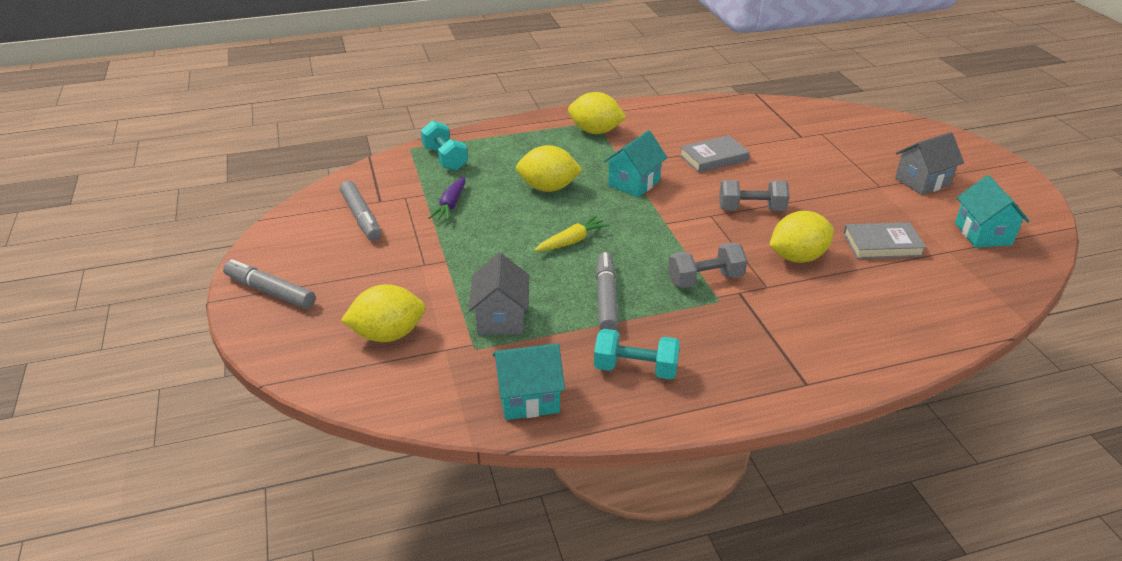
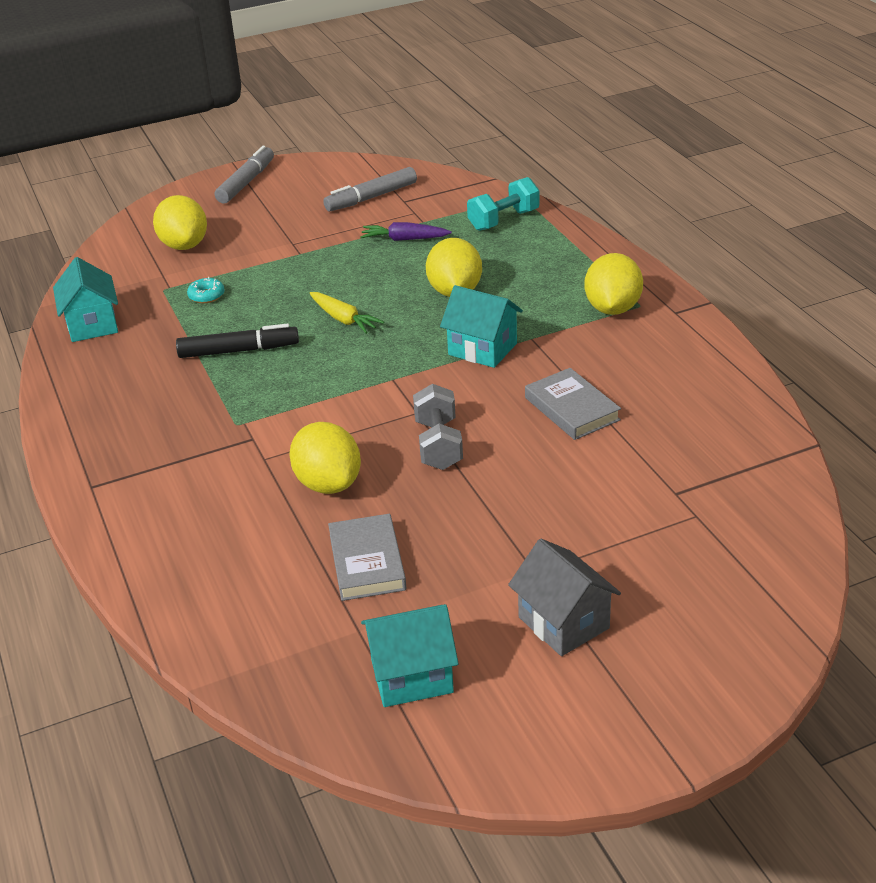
camera: 85 degrees right, 0 degrees up
(501, 318) = (206, 296): grey house -> turquoise donut
(606, 298) = (239, 351): grey marker -> black marker
(635, 369) = (125, 377): turquoise dumbbell -> none
(705, 279) = (276, 413): grey dumbbell -> none

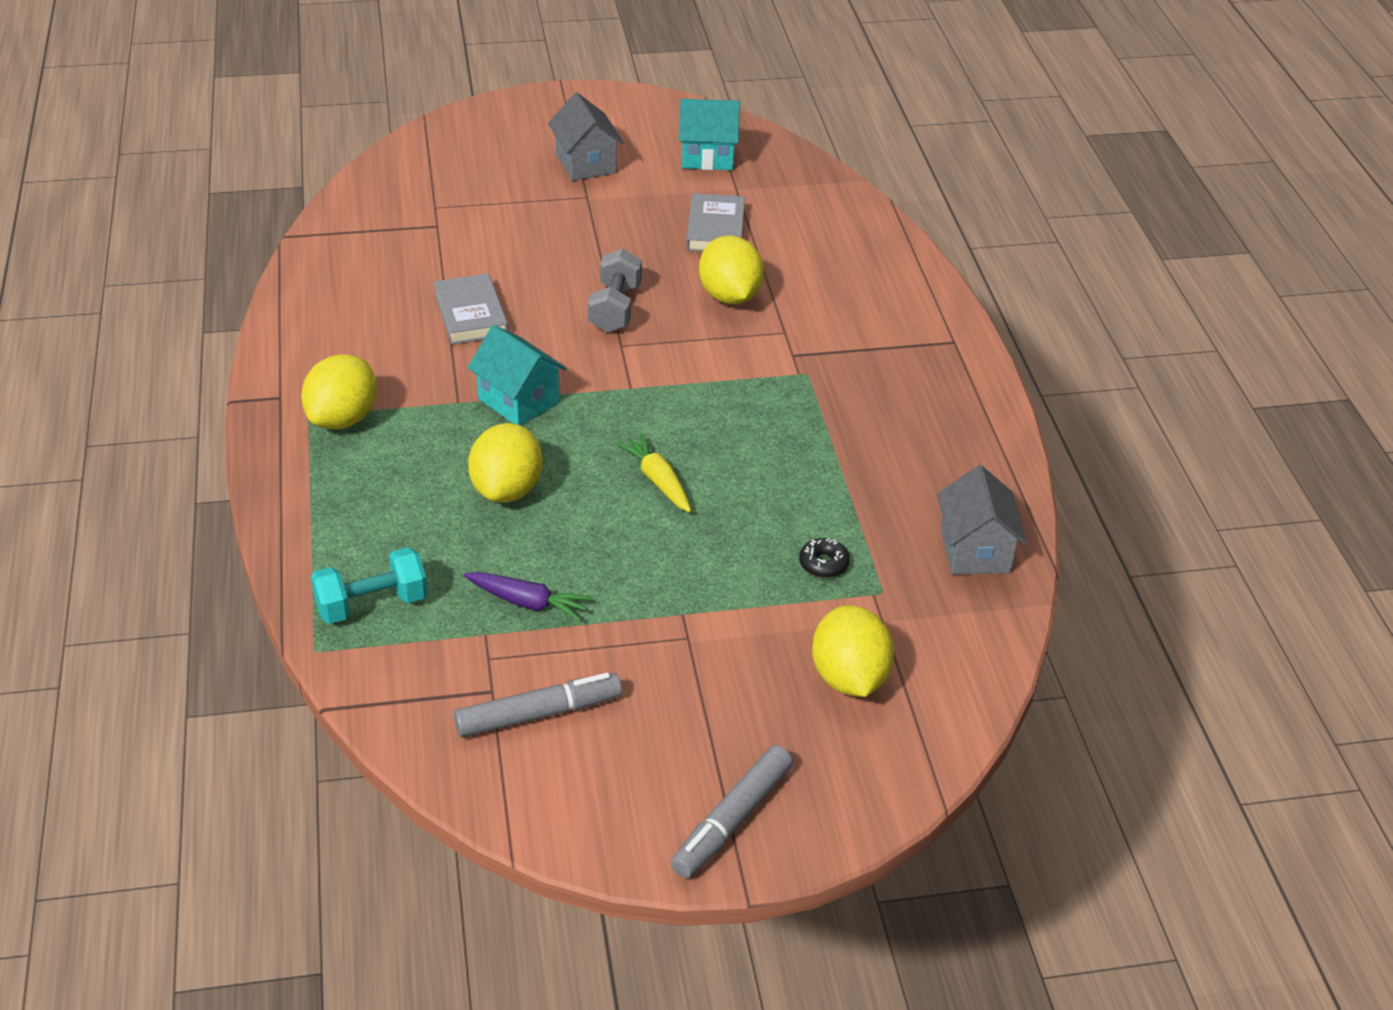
camera: 170 degrees left, 5 degrees up
(92, 325) = (975, 551): turquoise house -> grey house
(206, 296) = (823, 564): turquoise donut -> black donut
(239, 351) = (792, 465): black marker -> none

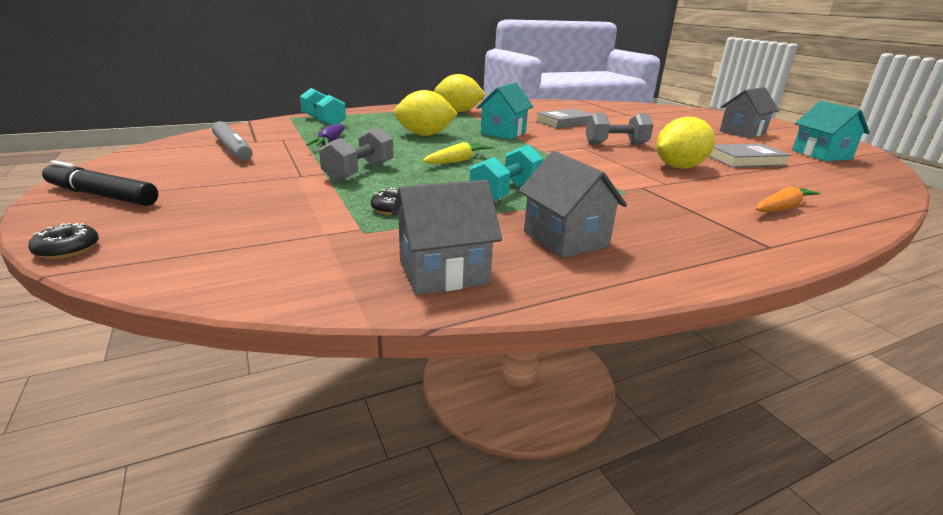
camera: 75 degrees right, 15 degrees down
(687, 580) = (359, 172): none -> grey dumbbell
(732, 820) = (102, 195): grey marker -> black marker
(792, 467) = (505, 193): none -> turquoise dumbbell
(849, 677) = (249, 224): yellow lemon -> none
(871, 287) = (781, 208): none -> orange carrot
(892, 808) = (67, 249): none -> black donut
(920, 459) = (565, 239): none -> grey house

